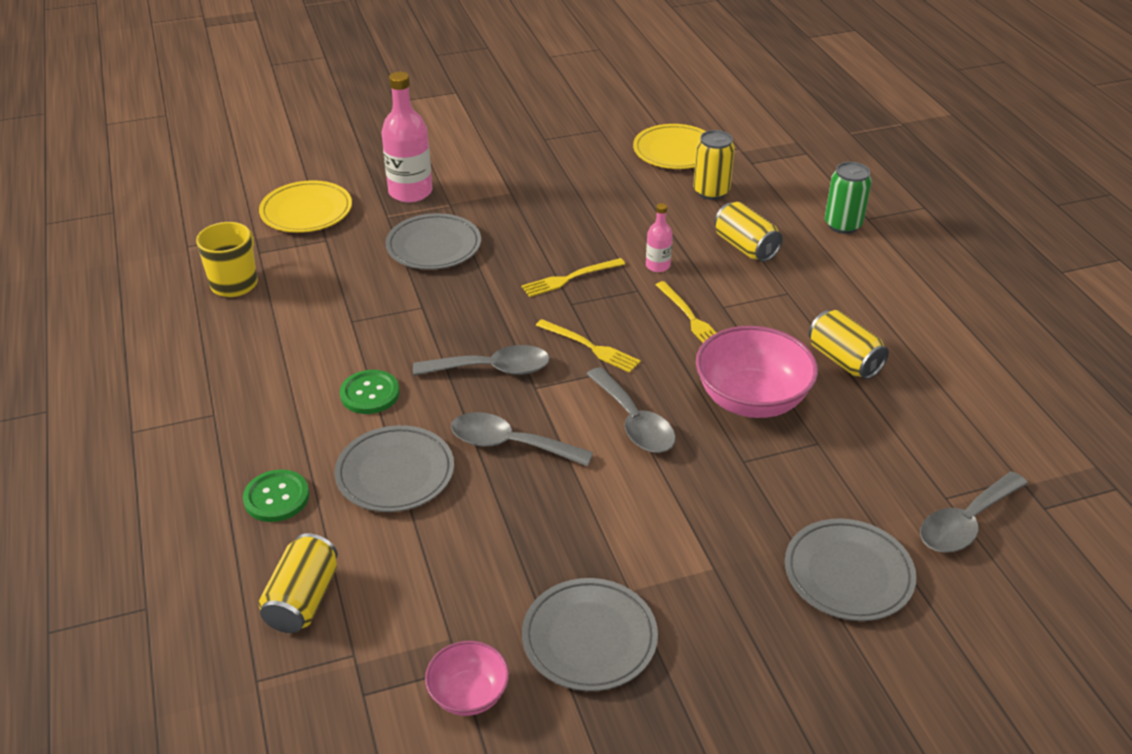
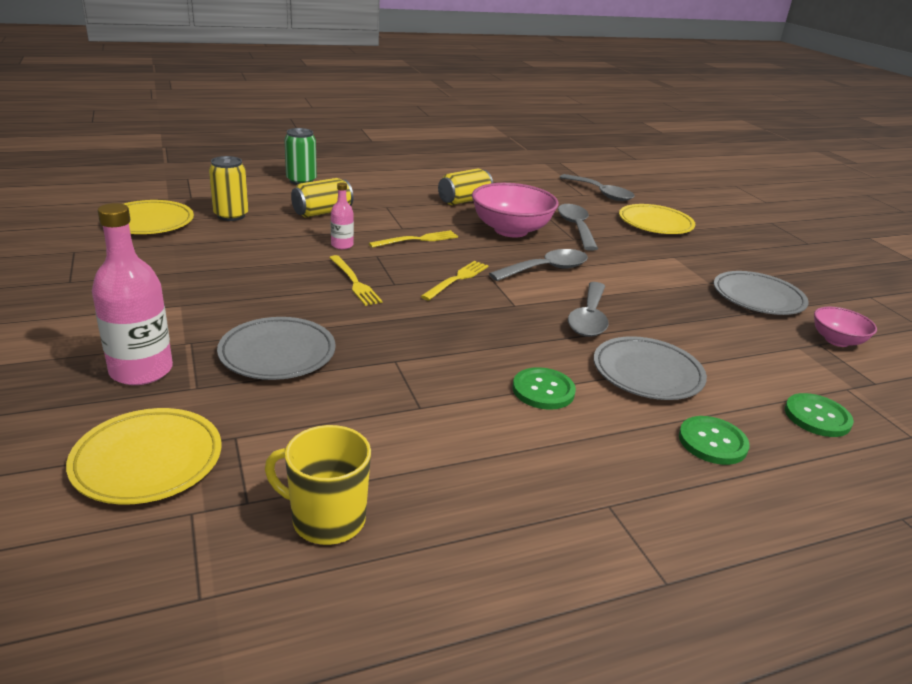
camera: 95 degrees left, 10 degrees down
(303, 600) = (817, 417): yellow can -> green button
(492, 369) = (493, 323): grey spoon -> grey spoon (576, 227)
(848, 574) = (655, 223): grey plate -> yellow plate

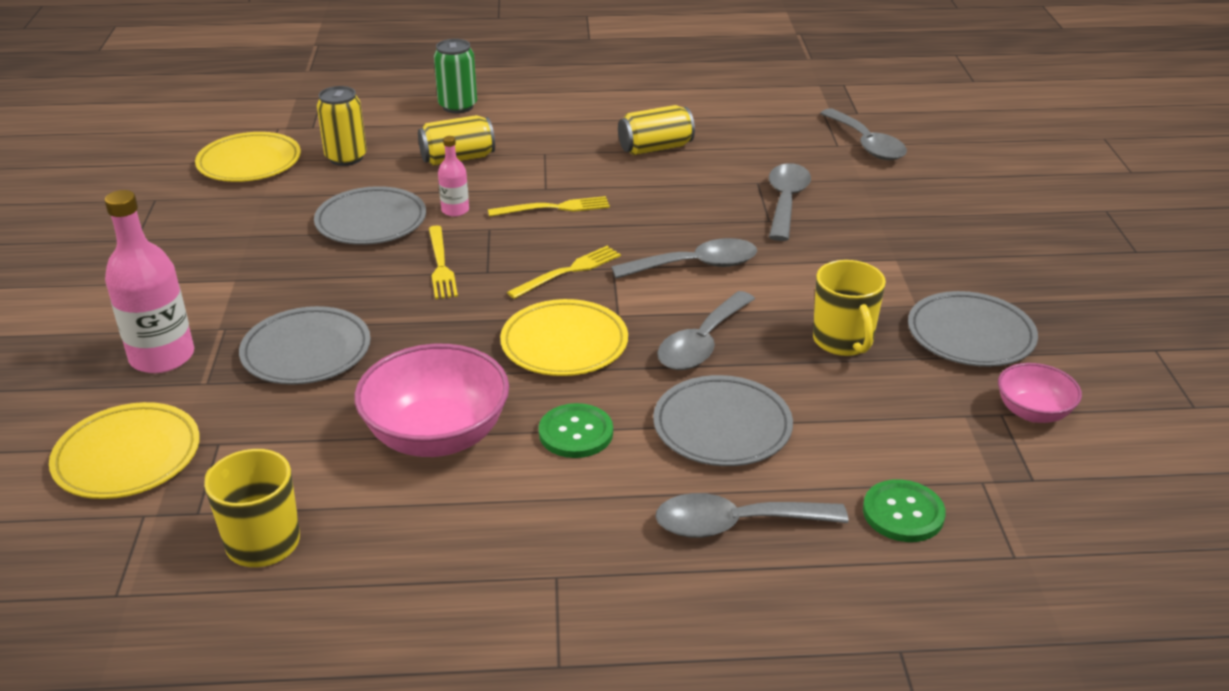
camera: 20 degrees right, 5 degrees up
(278, 256) = (371, 222): none -> grey plate
(511, 230) = (689, 200): pink bowl -> pink bowl (437, 436)
(655, 223) = (912, 201): yellow plate -> yellow plate (564, 344)
(682, 308) = (843, 341): none -> yellow mug
(712, 442) = (735, 524): green button -> grey spoon

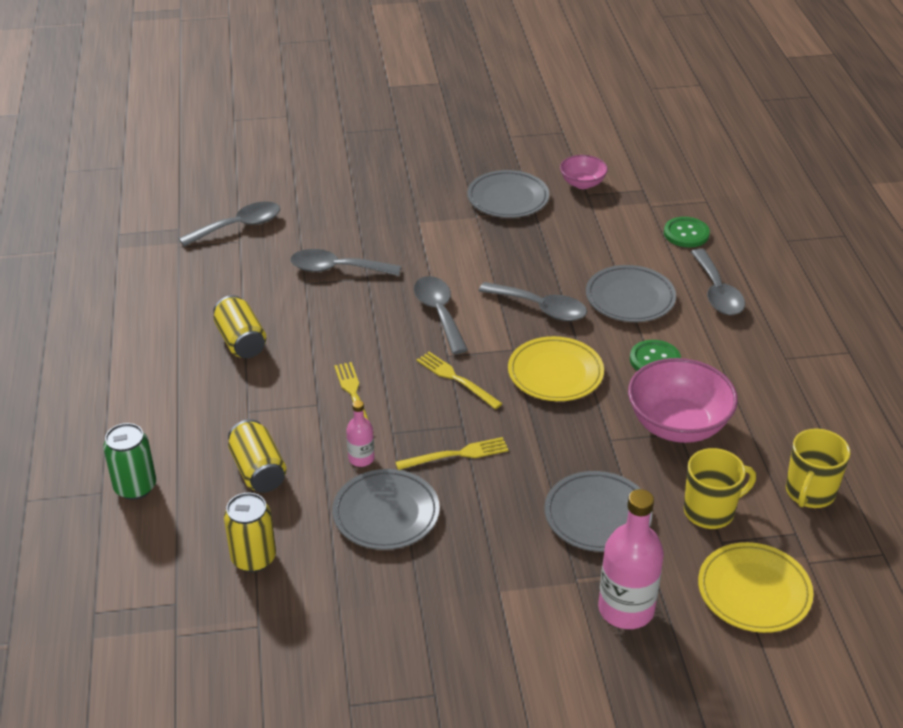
camera: 95 degrees left, 5 degrees up
(249, 163) = (264, 640): yellow plate -> none
(843, 341) = (525, 248): yellow mug -> yellow mug (710, 511)

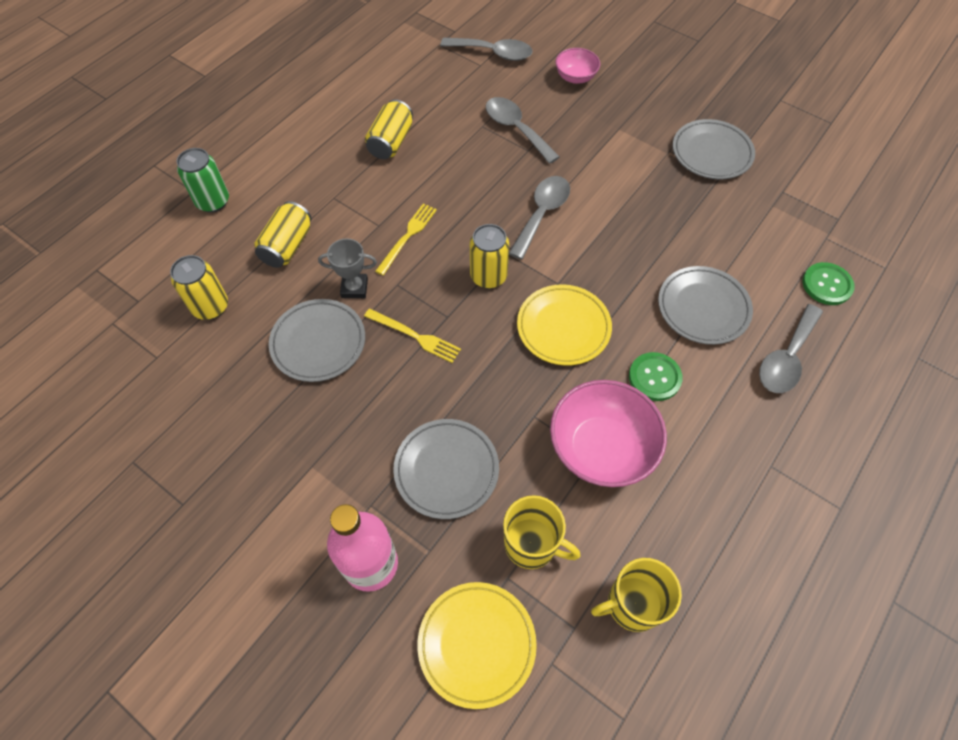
camera: 45 degrees right, 20 degrees up
(361, 458) = (354, 288): pink bottle -> grey trophy
(456, 379) = (488, 276): yellow fork -> yellow can
(540, 308) = (620, 264): grey spoon -> none
(582, 183) = (790, 179): pink bowl -> pink bowl (575, 77)

